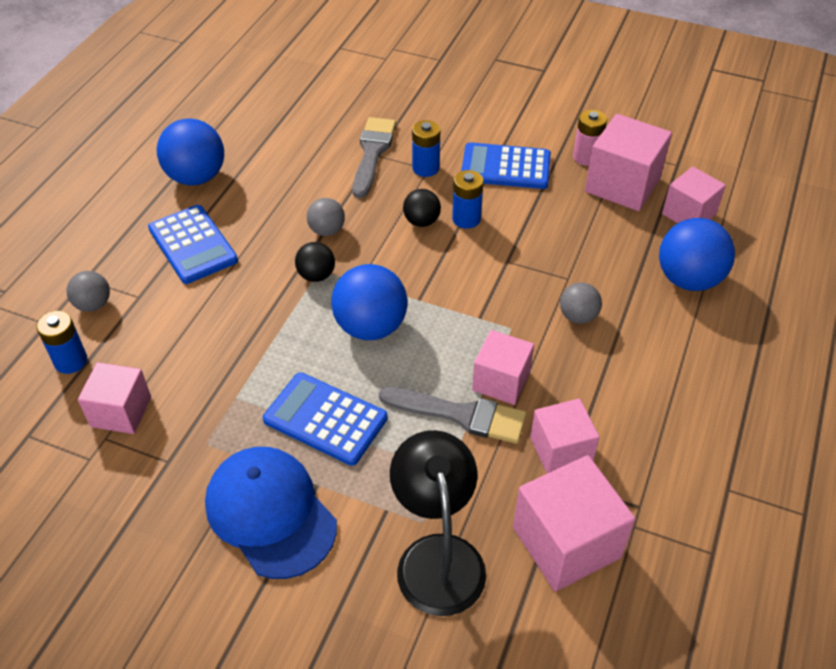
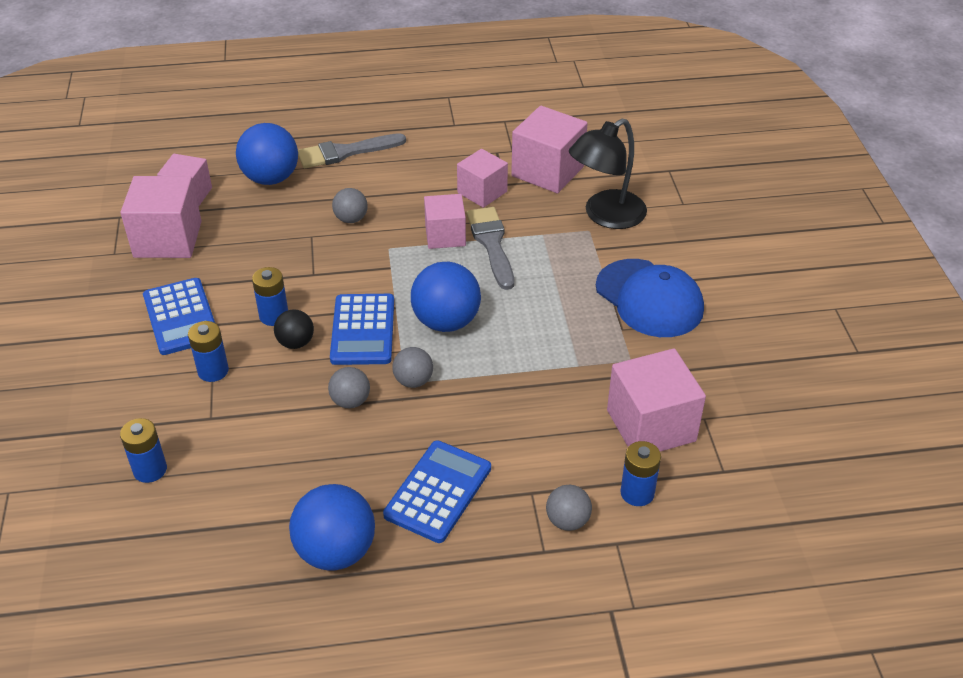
camera: 120 degrees left, 5 degrees down
(121, 412) = (651, 425): pink cube -> pink cube, size x1.54
(270, 513) = (649, 298): blue cap -> blue cap turned 60 degrees counterclockwise
(316, 275) = (413, 381): black ball -> grey ball
(325, 419) = (553, 307): blue calculator -> blue calculator (363, 330)
(350, 116) = (150, 470): none -> blue battery
(372, 153) = (209, 421): grey brush -> grey brush (345, 152)
(586, 157) = (136, 271): pink battery -> none

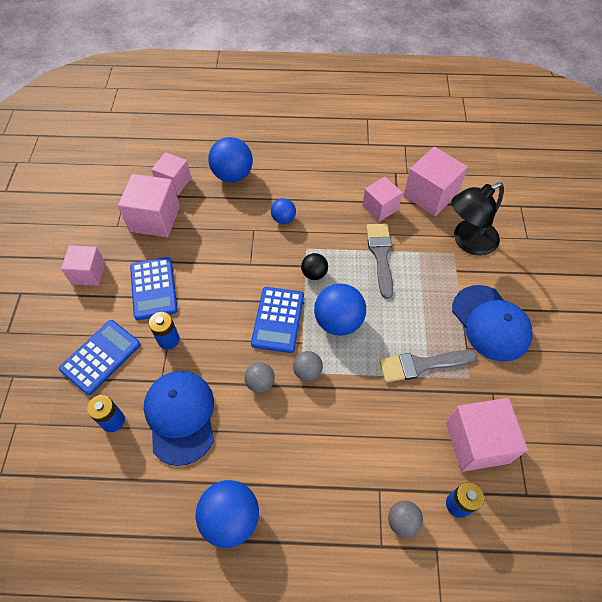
camera: 10 degrees right, 15 degrees up
(245, 452) = (180, 416): none -> blue cap
(274, 316) = (217, 297): blue battery -> none
(296, 343) = (229, 324): black ball -> black ball (314, 274)
(345, 152) = (287, 159): grey brush -> grey brush (421, 365)
(351, 219) = (283, 219): grey ball -> blue ball
(438, 492) = (311, 476): blue calculator -> blue calculator (101, 357)
(445, 235) = (348, 243): pink cube -> pink cube (88, 273)

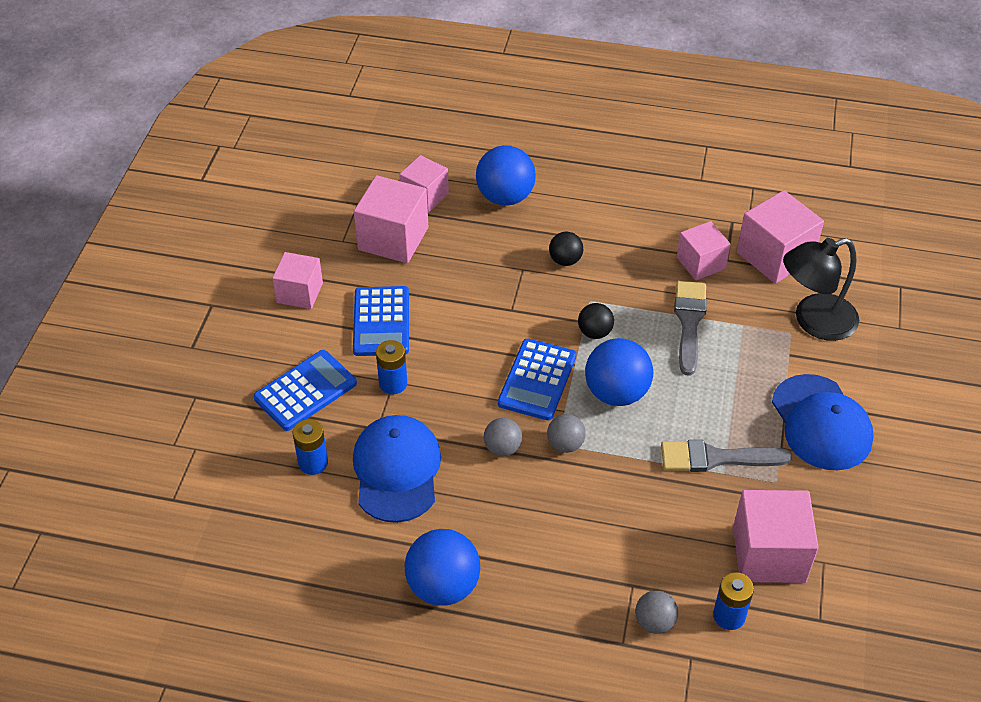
camera: 10 degrees right, 10 degrees down
(283, 219) = (565, 260): blue ball -> black ball

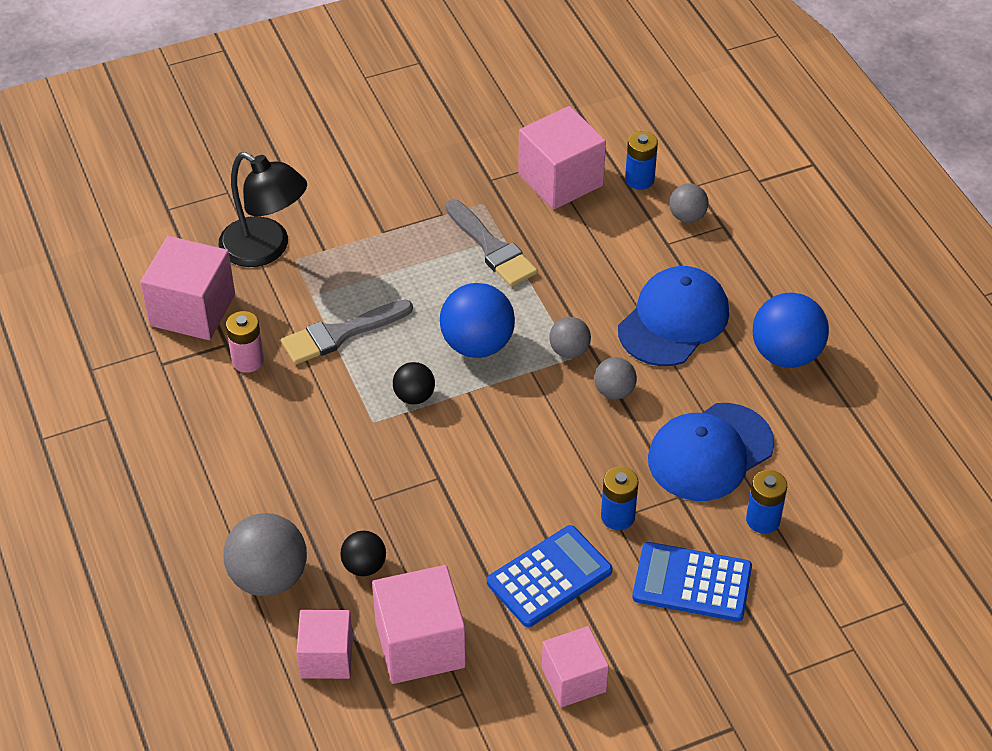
camera: 125 degrees left, 0 degrees up
(505, 197) = (269, 578): blue ball -> grey ball
(537, 380) = (513, 409): blue calculator -> none
(565, 260) = (330, 470): black ball -> black ball (364, 566)
(701, 263) = (248, 361): pink cube -> pink battery
(821, 423) = (392, 200): blue cap -> blue cap (673, 320)

